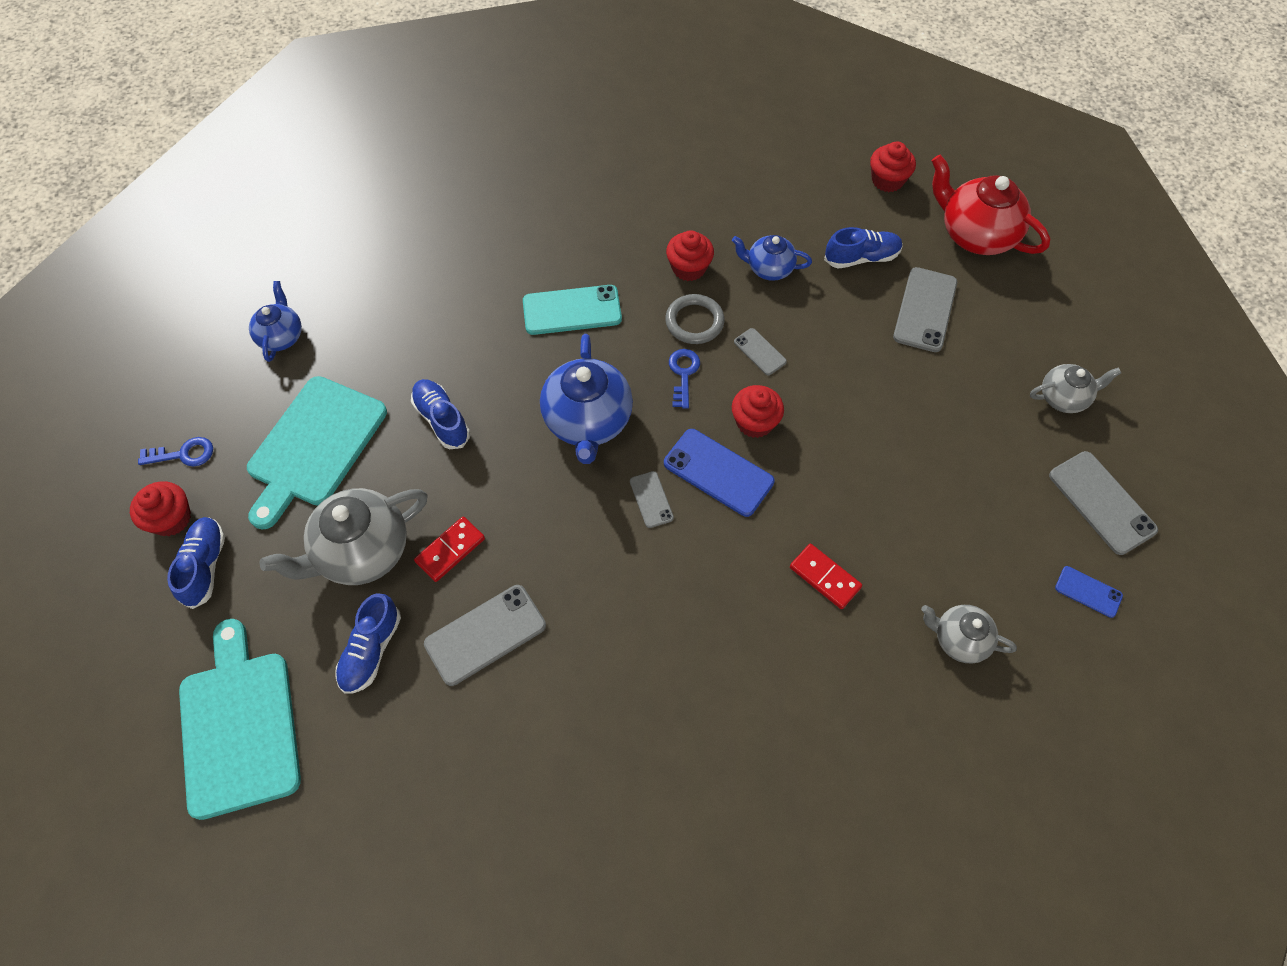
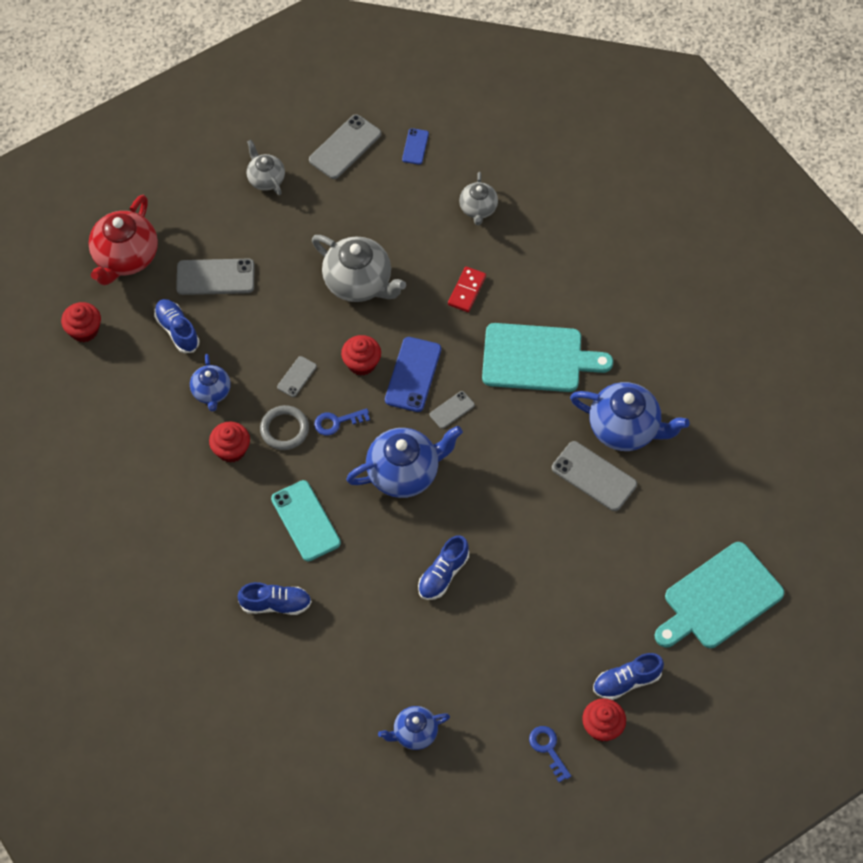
camera: 110 degrees left, 0 degrees up
(314, 446) = (502, 655): turquoise cutting board -> turquoise cutting board (537, 358)
(361, 551) = (570, 581): grey teapot -> grey teapot (359, 283)
(371, 650) = (635, 541): blue shoe -> blue shoe (276, 604)
(450, 550) = (544, 523): red domino -> none
(536, 704) = (625, 428): none -> blue teapot

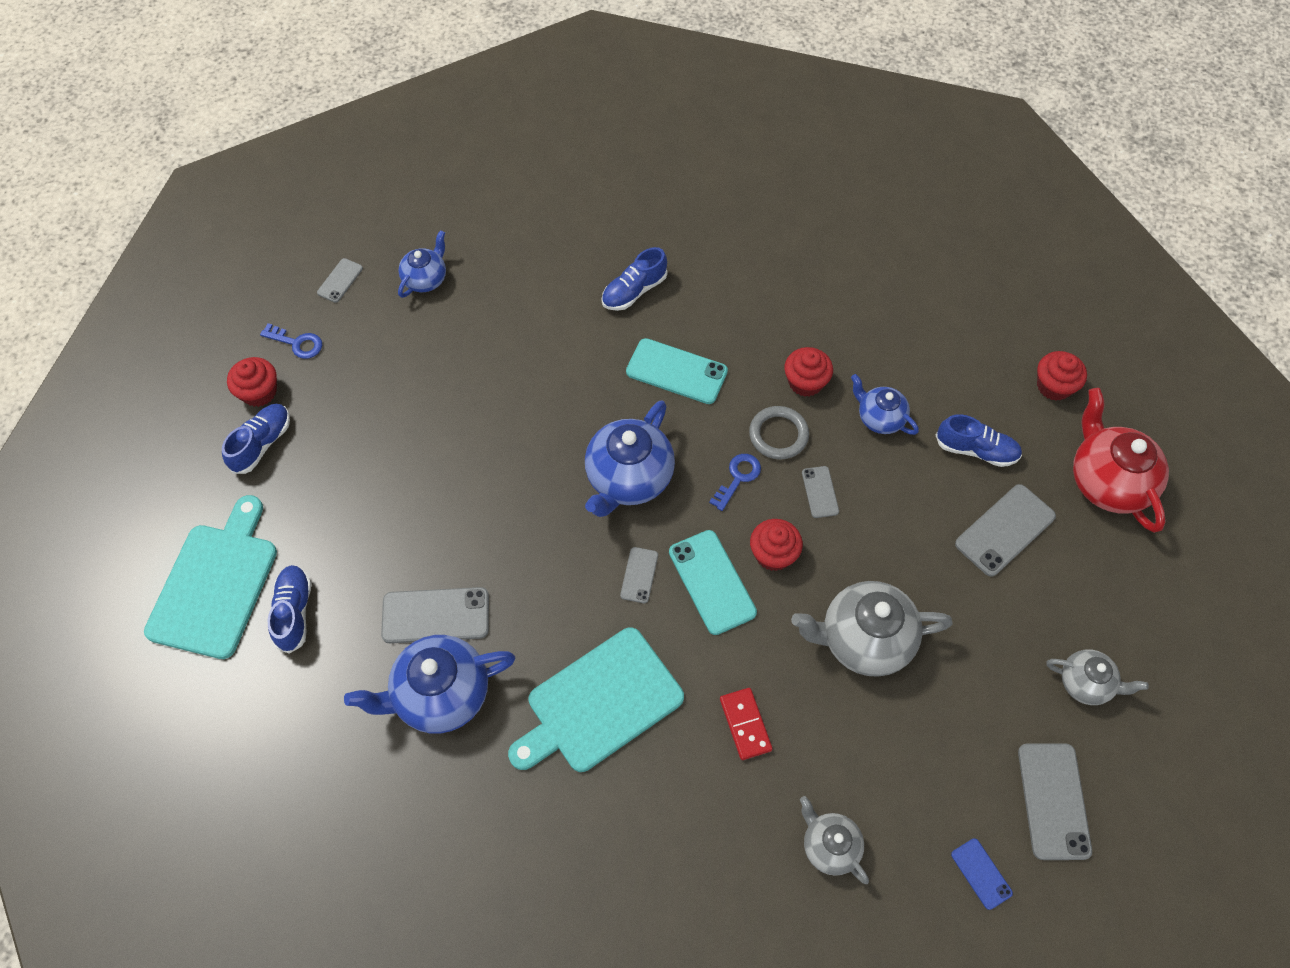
camera: 140 degrees right, 0 degrees up
(413, 374) = (712, 582): blue phone -> turquoise phone
(443, 574) = (509, 415): blue shoe -> blue shoe (294, 612)
(478, 783) = (340, 280): none -> grey phone

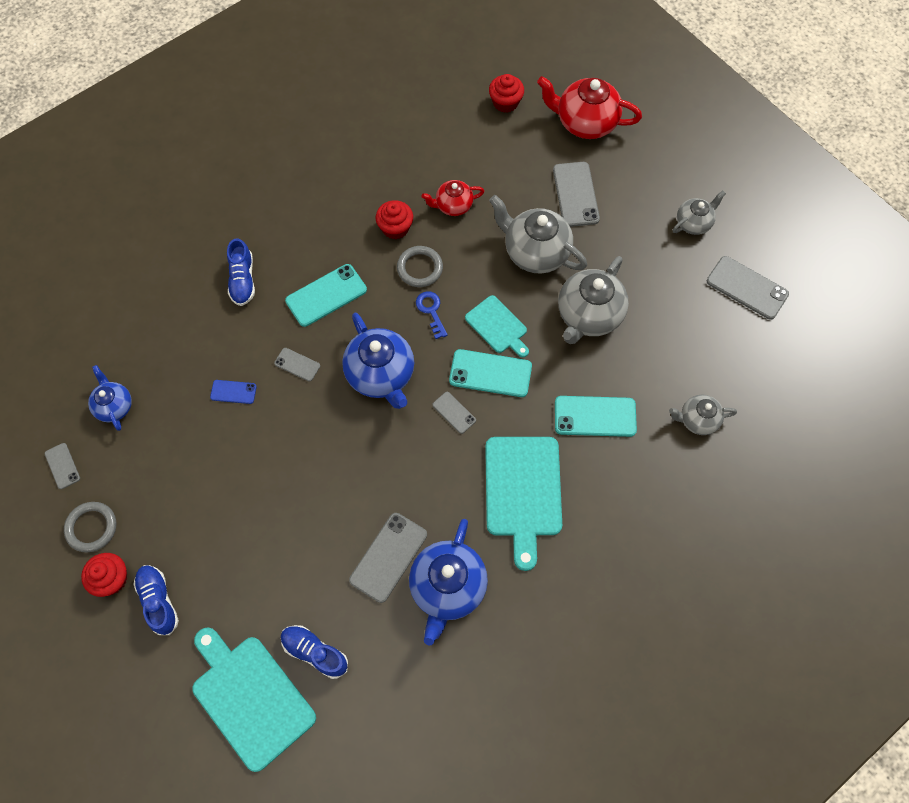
camera: 55 degrees left, 5 degrees up
(297, 343) = (91, 527): blue key -> grey ring
(745, 724) = (595, 416): red domino -> turquoise phone
(773, 554) = (498, 326): red cupcake -> turquoise cutting board
(820, 492) = (477, 272): grey phone -> grey phone (297, 364)
(879, 418) = (453, 205): blue teapot -> red teapot
(895, 534) = (535, 252): none -> grey teapot
(976, 450) = (514, 171): blue shoe -> none
(981, 873) = (763, 353): blue phone -> blue phone (233, 392)

